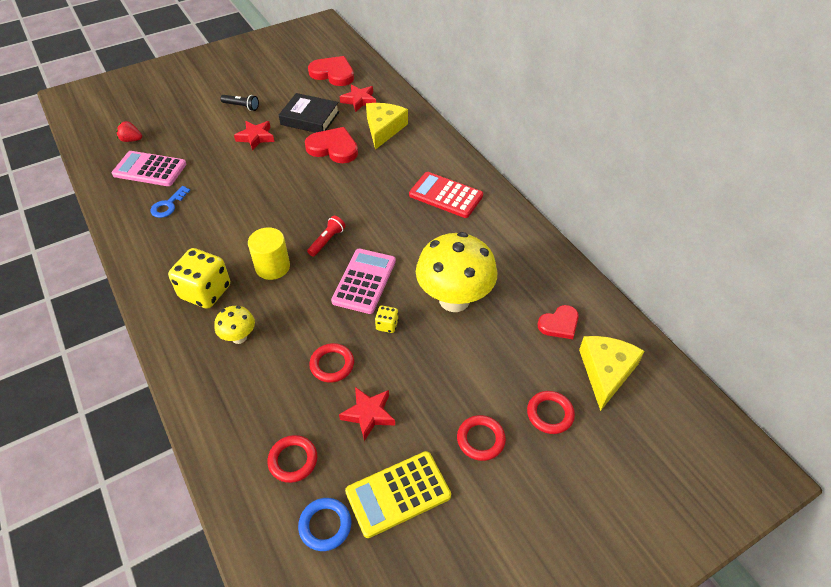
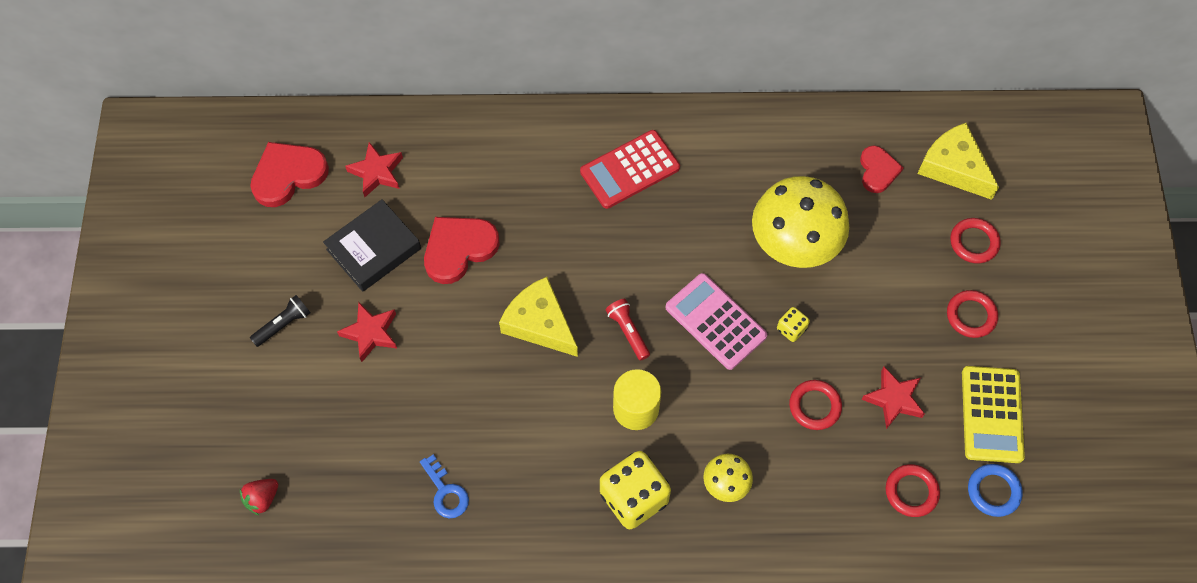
camera: 60 degrees left, 15 degrees up
(149, 169) = (351, 493): pink calculator -> none
(383, 129) = (459, 173): yellow cheese -> yellow cheese (539, 323)

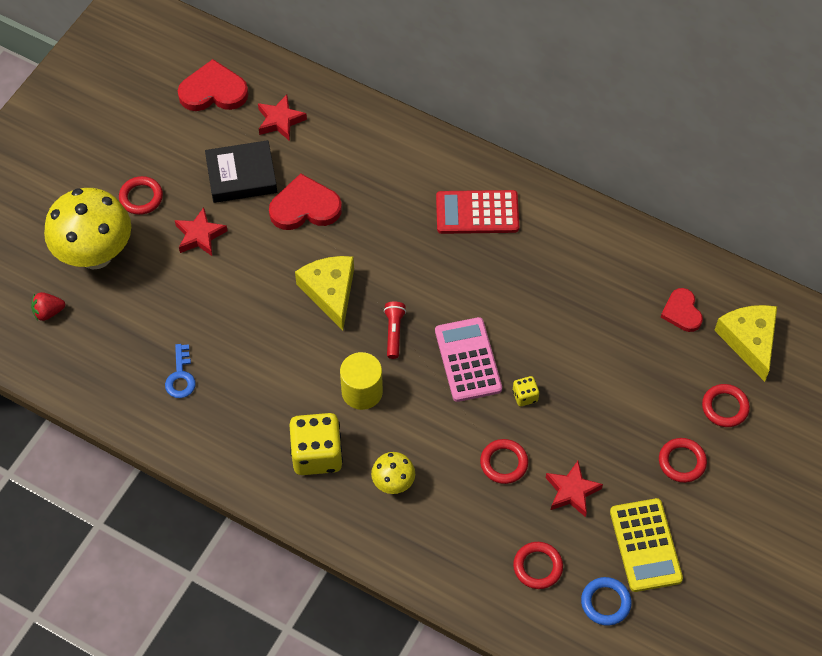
camera: 30 degrees right, 5 degrees down
(283, 324) = (141, 197): black flashlight -> red ring
(793, 247) = (569, 336): yellow mushroom -> yellow mushroom (95, 255)
(878, 171) = (682, 312): red heart -> red heart turned 135 degrees clockwise
(992, 414) = (645, 545): yellow calculator -> yellow calculator turned 45 degrees counterclockwise

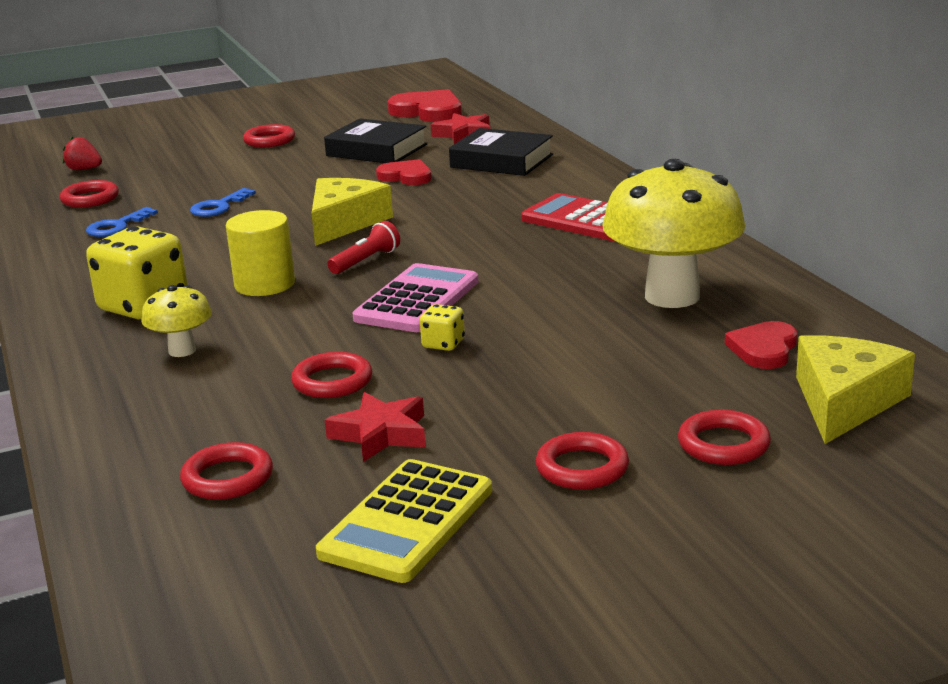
camera: 40 degrees right, 35 degrees down
(95, 255) = (177, 155): yellow mushroom -> yellow mushroom (672, 296)
(111, 351) = (90, 199): none -> red ring
(200, 235) = (282, 167): red star -> none
(221, 314) = (219, 207): none -> blue key
(305, 207) = (406, 176): red heart -> red heart, size x0.63
(348, 152) = (501, 161): none -> black book
(605, 602) = (260, 551): blue ring -> none

